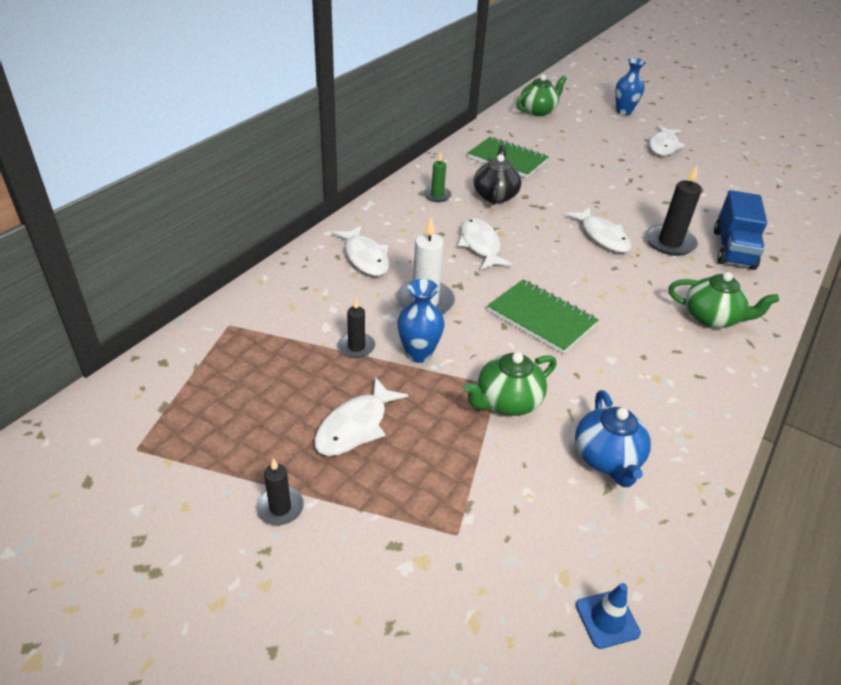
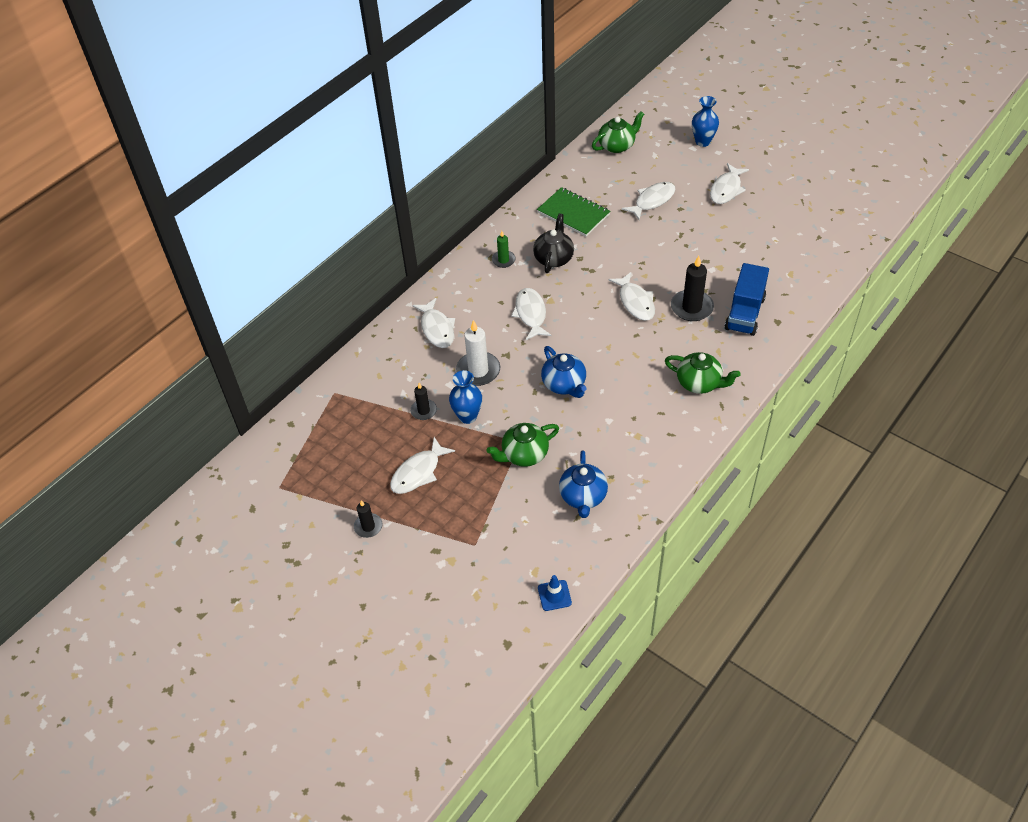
camera: 10 degrees right, 10 degrees up
(541, 318) = (564, 384): green notebook -> blue teapot
(589, 152) = (652, 201): none -> white fish

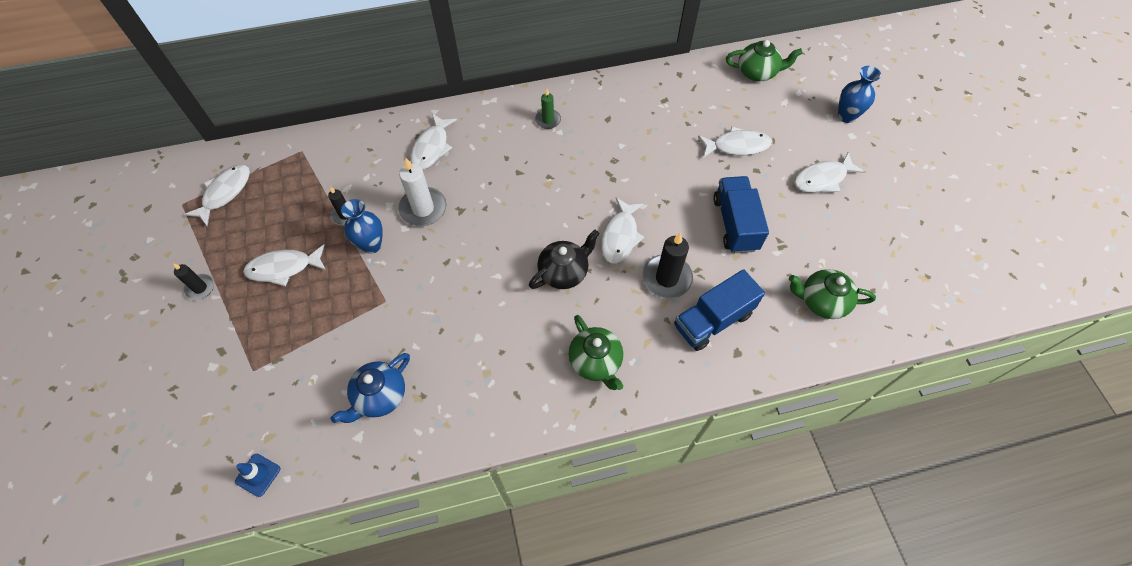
camera: 35 degrees right, 10 degrees up
(524, 454) = (376, 316): green teapot -> green teapot (822, 301)
(531, 314) = (518, 185): white fish -> white fish (225, 193)
(554, 258) = (592, 145): black teapot -> black teapot (564, 272)
(564, 384) = (477, 273): blue teapot -> none
(573, 213) = (651, 114): green notebook -> none
(700, 249) = (735, 224): none -> blue truck

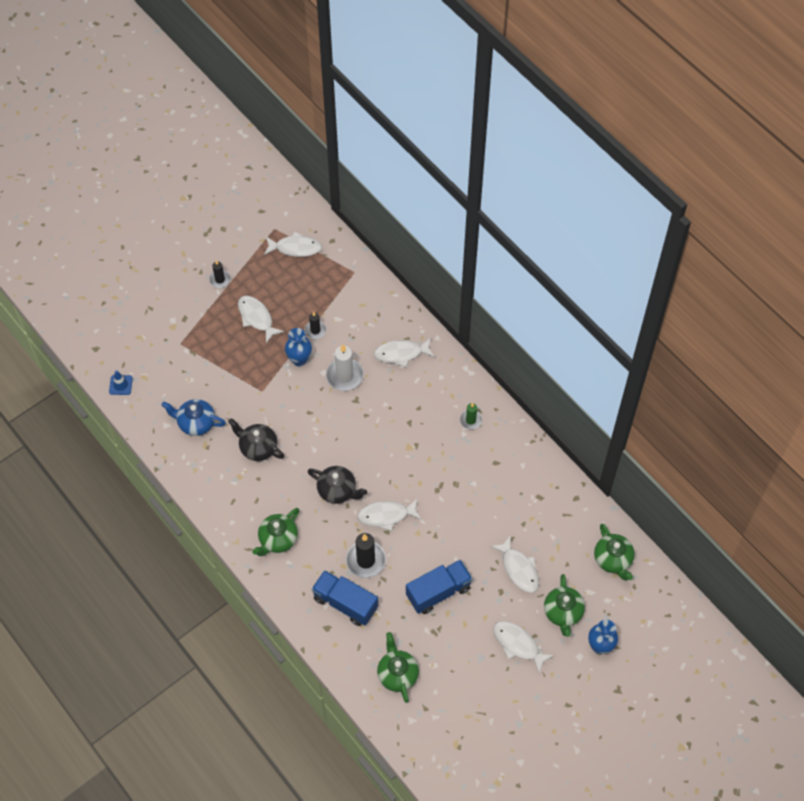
camera: 65 degrees right, 0 degrees up
(459, 335) = (258, 447): none -> black teapot
(799, 130) = (563, 612): none -> green teapot

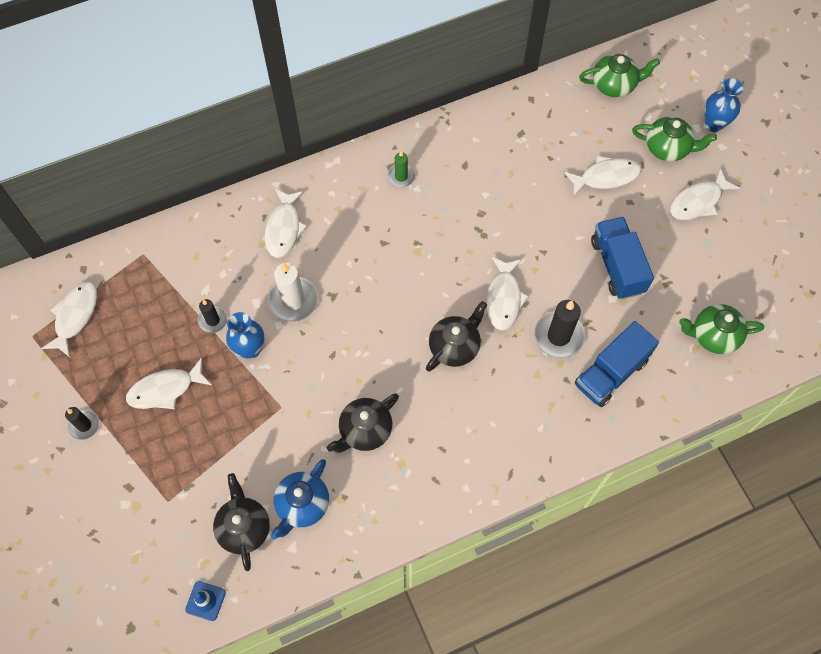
camera: 75 degrees left, 5 degrees up
(173, 393) = (244, 527): none -> black teapot
(278, 539) = (505, 434): green teapot -> none

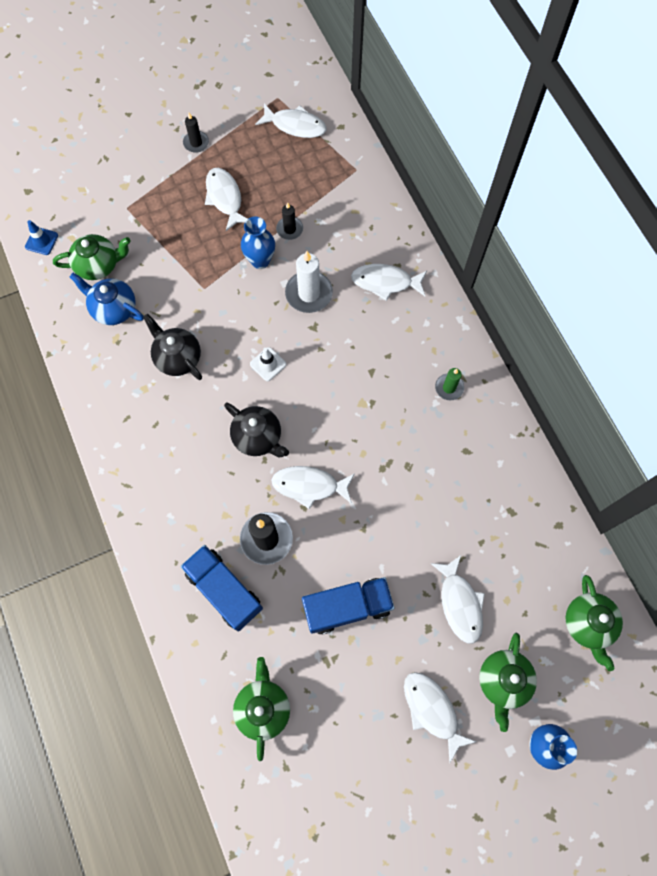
camera: 90 degrees right, 5 degrees up
(244, 527) = (98, 265): black teapot -> green teapot
(374, 339) = (268, 364): none -> white traffic cone

